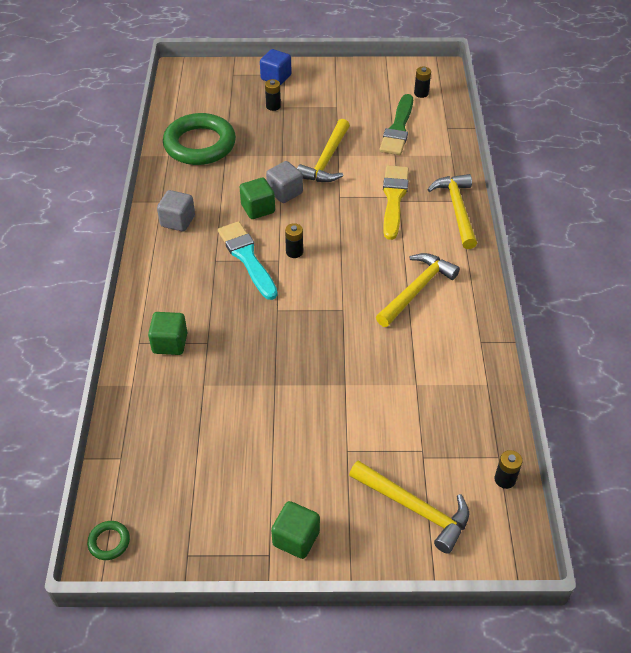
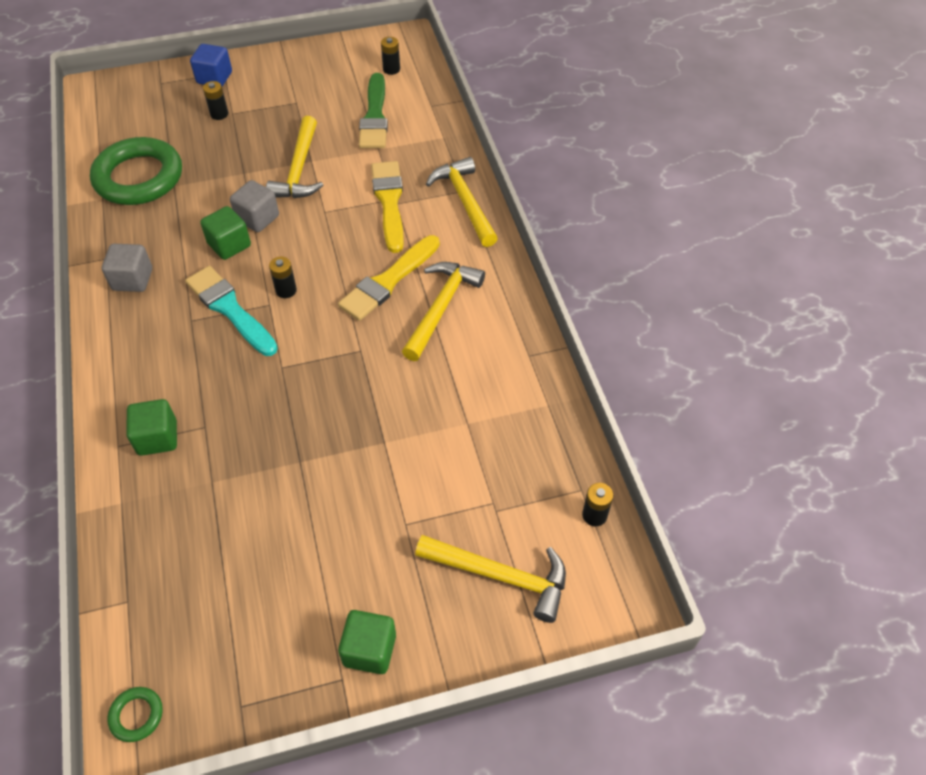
camera: 15 degrees left, 5 degrees up
(378, 260) = (388, 281): none -> yellow brush

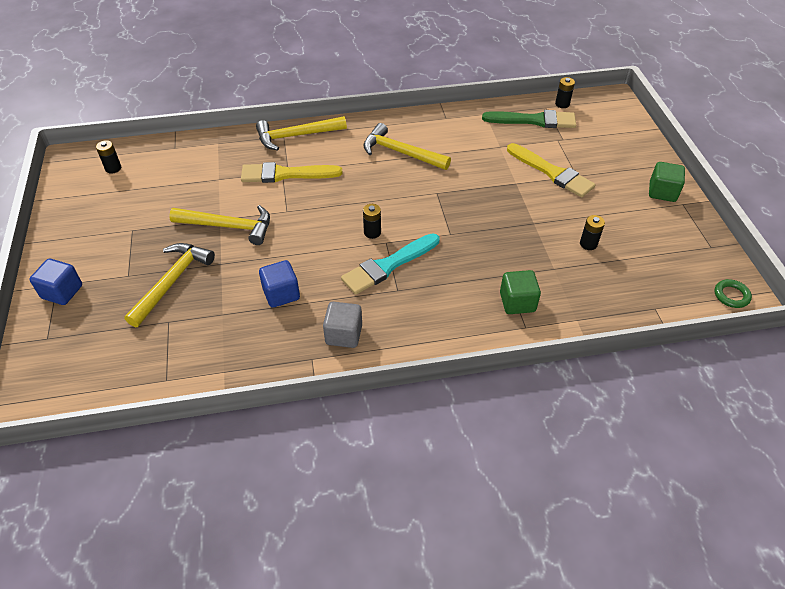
camera: 85 degrees left, 5 degrees down
(139, 177) = (201, 343): green ring -> none
(195, 224) = (281, 294): none -> blue cube
(219, 114) = (125, 285): black battery -> black battery (588, 244)
(229, 245) = (313, 269): green cube -> none
(257, 218) = (284, 252): grey cube -> none
(374, 116) = (174, 180): green brush -> green brush (533, 120)
(388, 281) = (371, 177): yellow brush -> yellow brush (551, 172)
(501, 576) = (606, 140): yellow hammer -> yellow hammer (172, 282)

